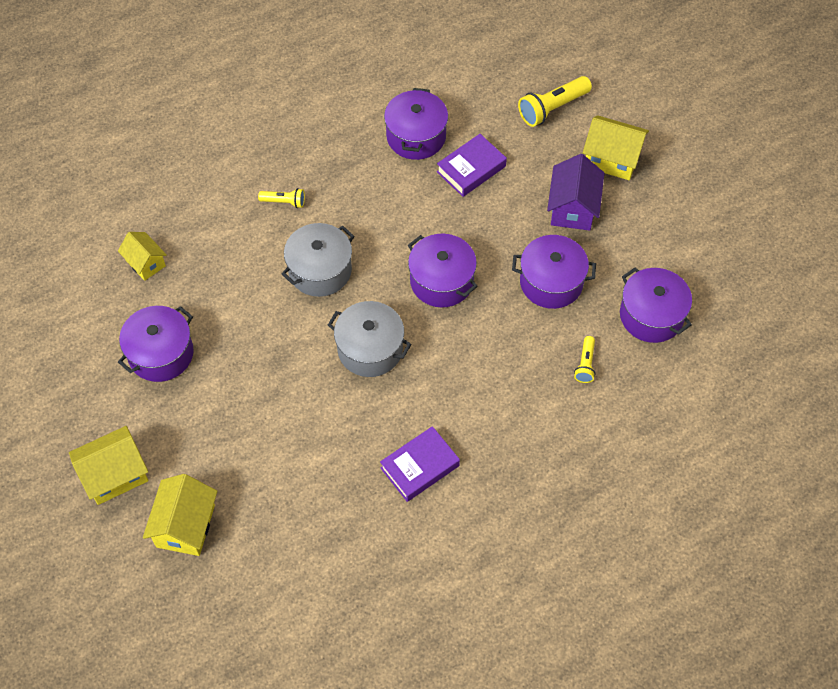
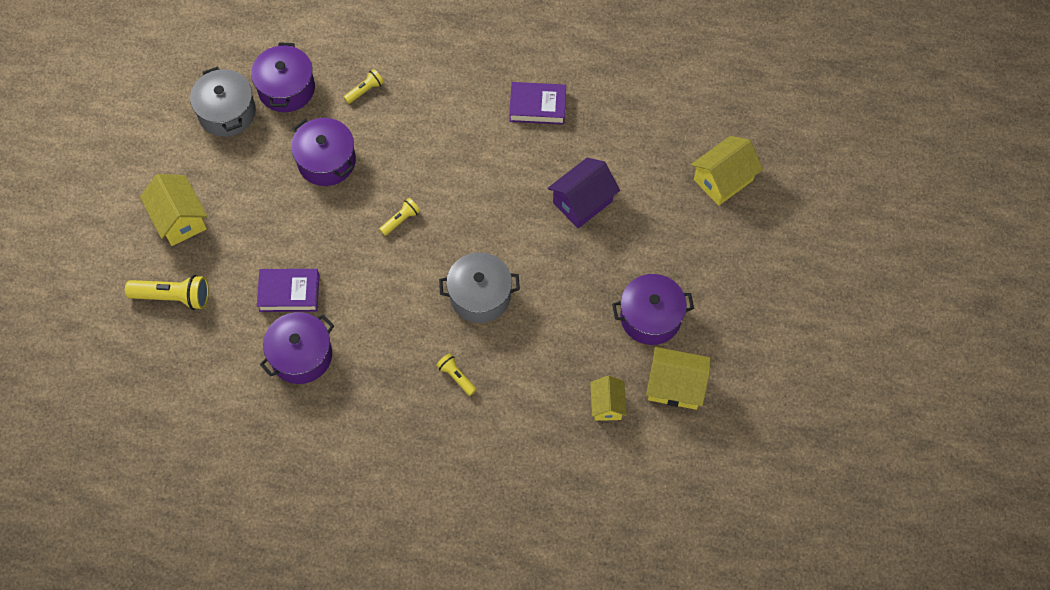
camera: 140 degrees left, 5 degrees up
(115, 475) = (747, 249): yellow house -> yellow house (675, 386)
(370, 349) = (498, 208): grey pot -> grey pot (227, 112)
(441, 281) = (401, 220): purple pot -> yellow flashlight
(573, 208) = (251, 203): purple house -> purple house (582, 202)

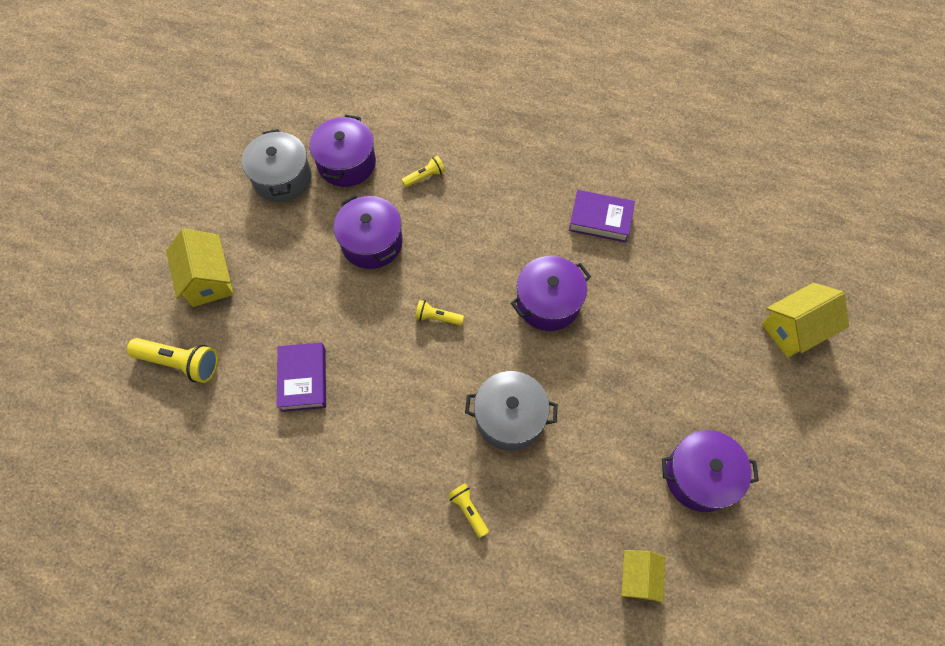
camera: 10 degrees right, 0 degrees up
(289, 293) = (303, 379): purple book -> purple book turned 75 degrees clockwise
(301, 355) = (301, 454): purple pot -> purple pot (548, 302)
(401, 220) = (437, 318): yellow flashlight -> yellow flashlight turned 135 degrees counterclockwise
(582, 202) = (636, 329): purple house -> none
(675, 386) = (722, 568): yellow house -> none

